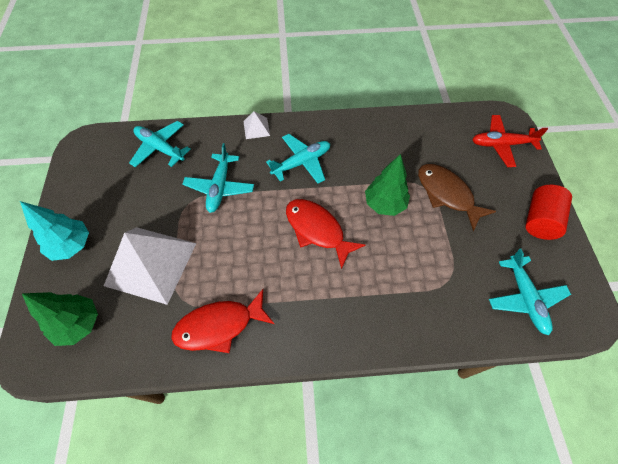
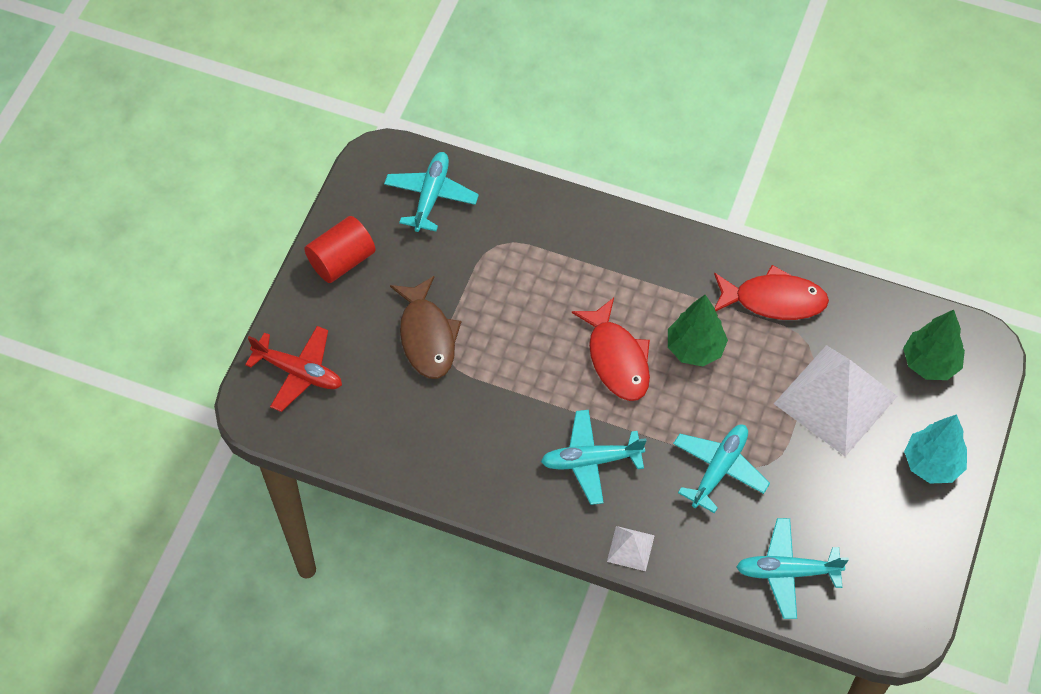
camera: 155 degrees left, 0 degrees up
(160, 148) = (787, 572): turquoise plane -> turquoise plane turned 120 degrees clockwise
(384, 204) = (514, 356): green tree -> green tree (695, 348)

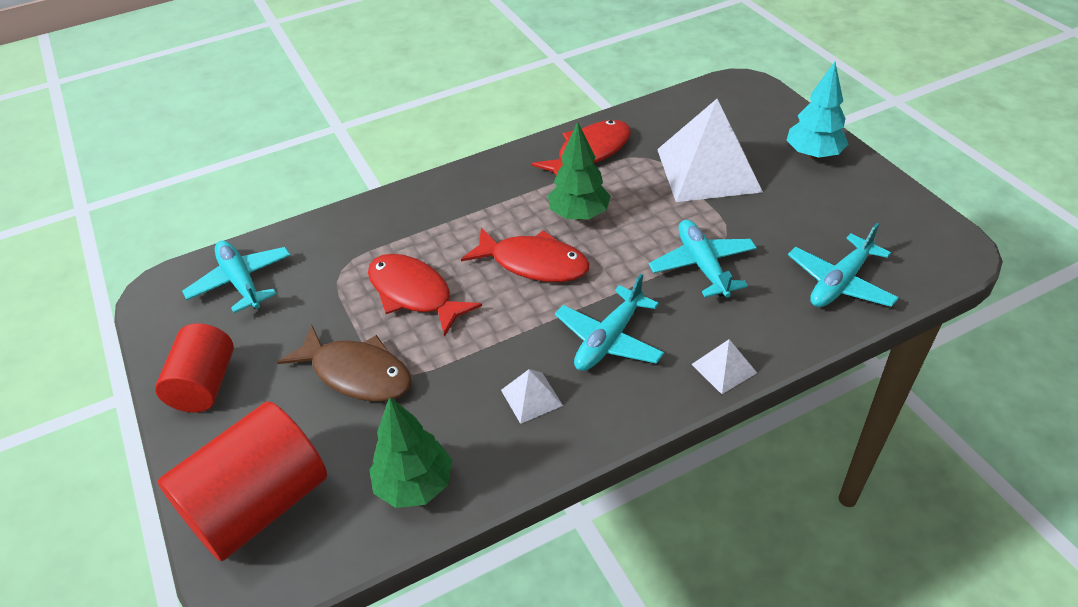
camera: 45 degrees left, 15 degrees down
(299, 372) = (259, 505): red plane -> red cylinder
(501, 452) = (531, 397): none -> white pyramid
(519, 309) = (414, 294): none -> red fish
(930, 363) = (728, 112): green tree -> green tree (415, 485)

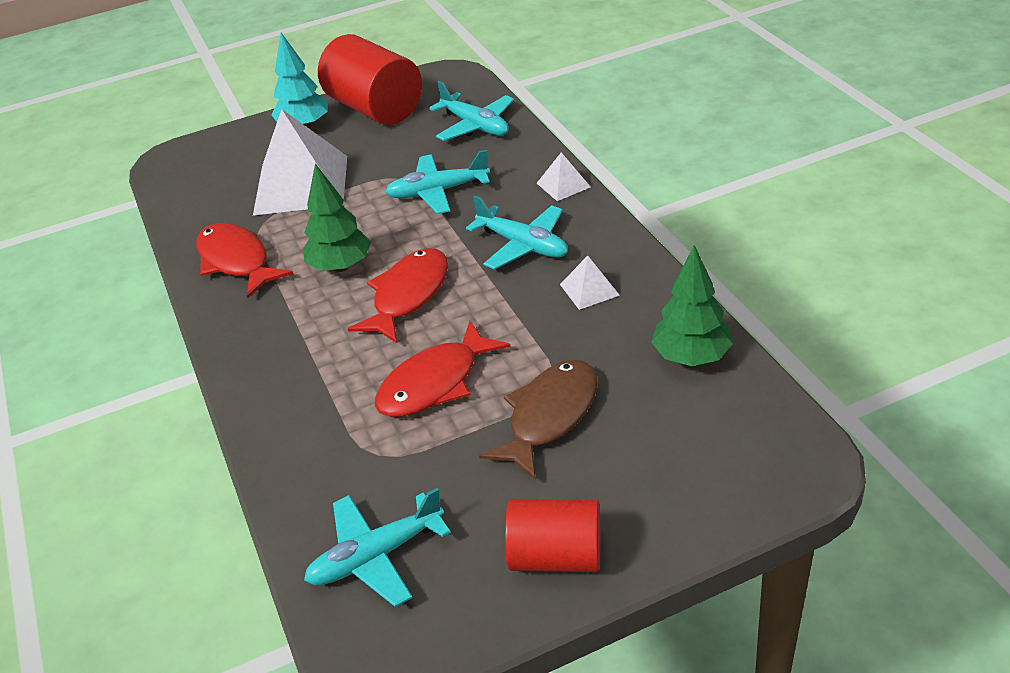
camera: 85 degrees left, 5 degrees down
(259, 505) = (722, 469): red cylinder -> red cylinder (375, 108)

